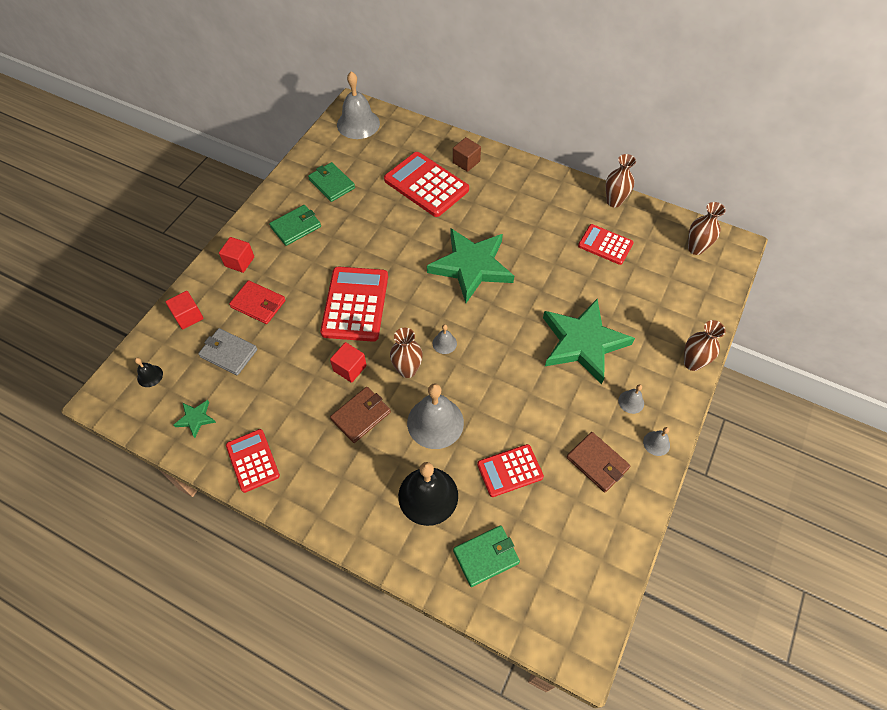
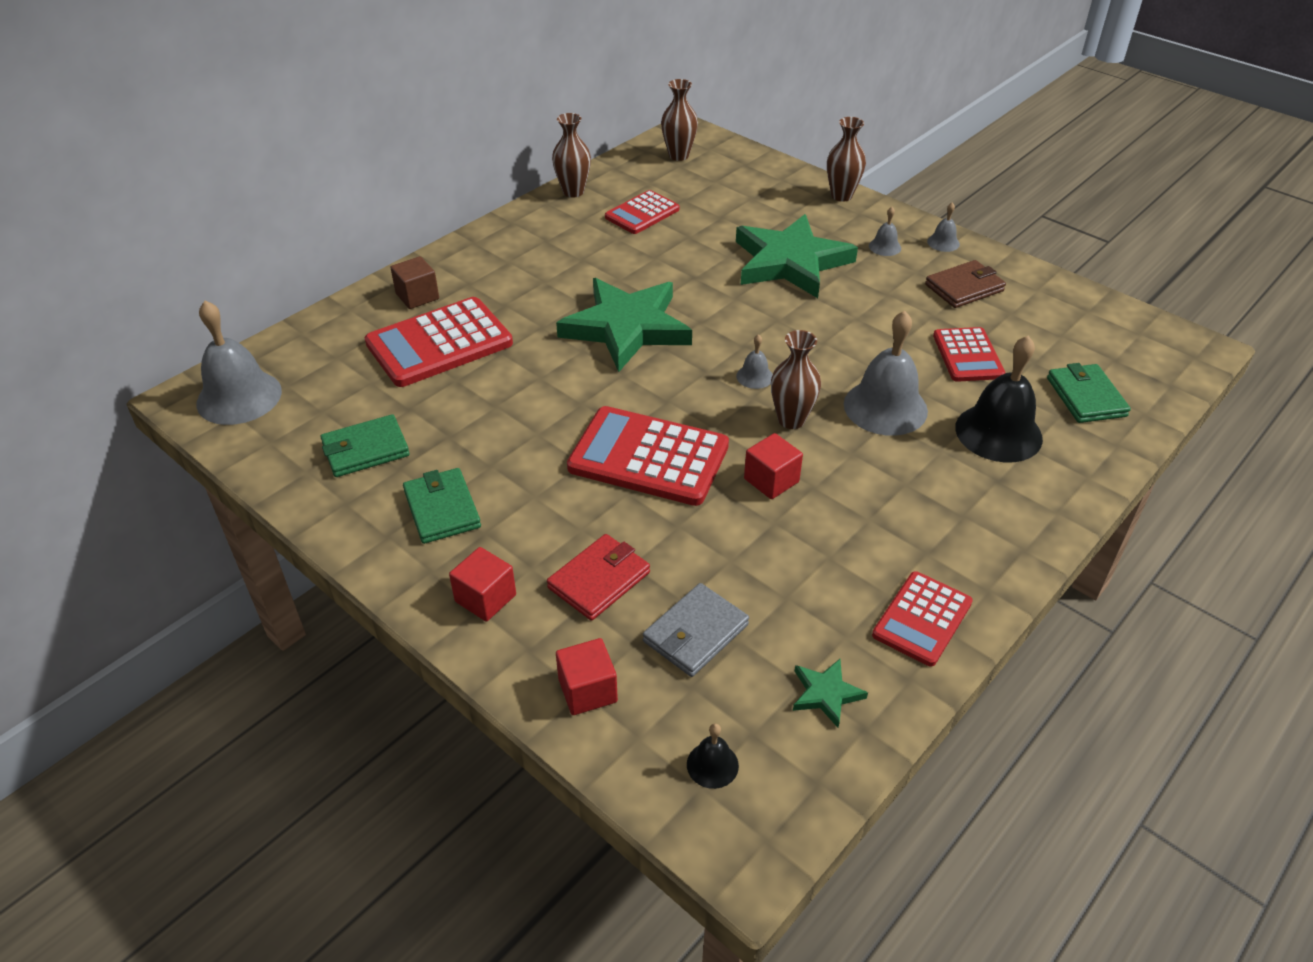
camera: 75 degrees left, 15 degrees down
(253, 460) = (922, 619): red calculator -> red calculator turned 45 degrees counterclockwise
(361, 416) = (860, 480): brown wallet -> none

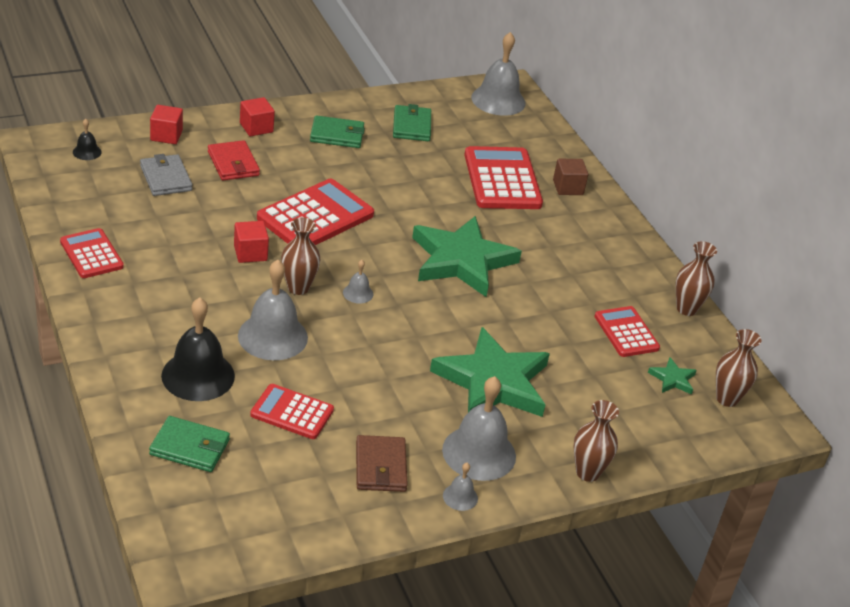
camera: 110 degrees right, 5 degrees down
(826, 694) = (84, 200): green star -> green star (672, 379)
(885, 247) = (479, 453): grey bell -> grey bell, size x2.17

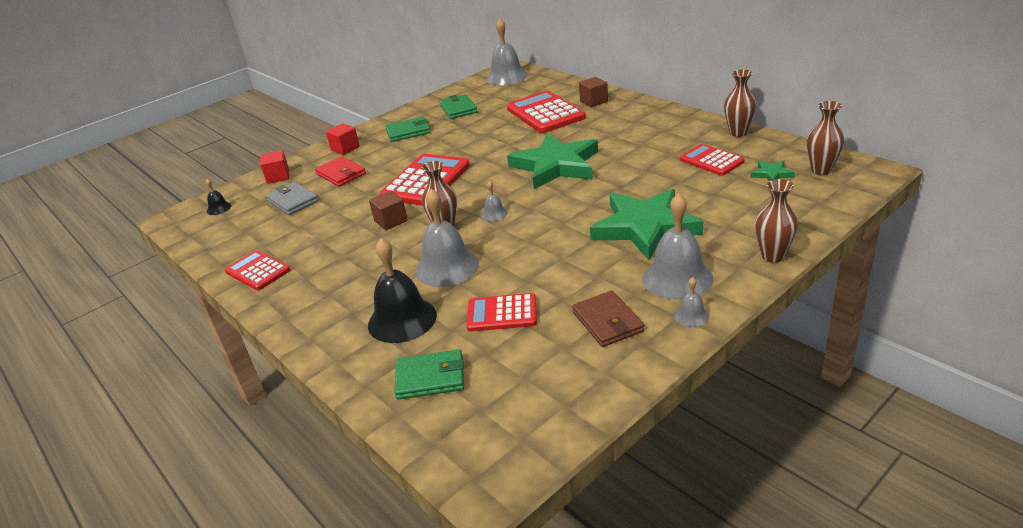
camera: 10 degrees left, 5 degrees down
(250, 253) = (391, 221): red cube -> brown cube

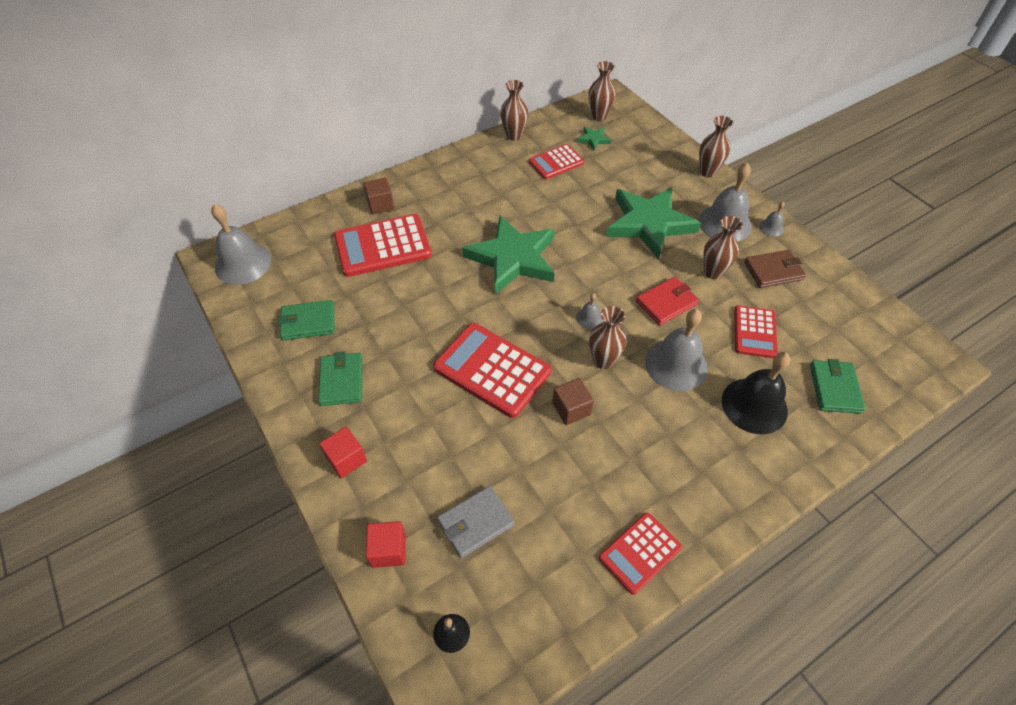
camera: 85 degrees left, 20 degrees up
(341, 174) = (425, 463): red wallet -> red wallet (666, 303)
(586, 277) = (713, 272): none -> brown vase

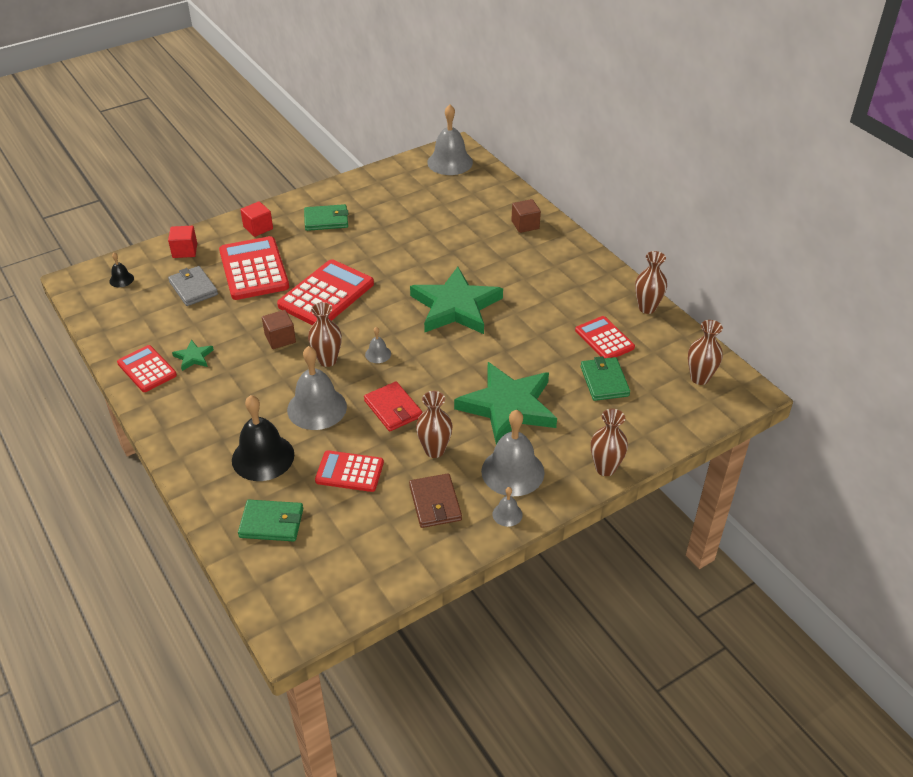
camera: 90 degrees right, 10 degrees down
(308, 322) = (385, 199): green wallet -> green wallet (604, 381)
(382, 246) = (470, 229): red calculator -> red calculator (254, 269)
(593, 139) = (652, 371): green star -> green star (193, 357)

